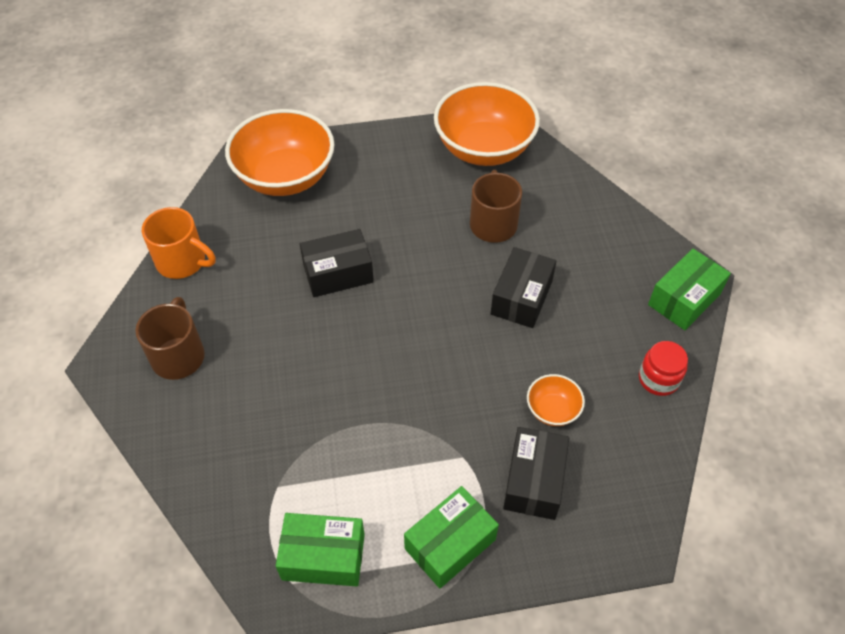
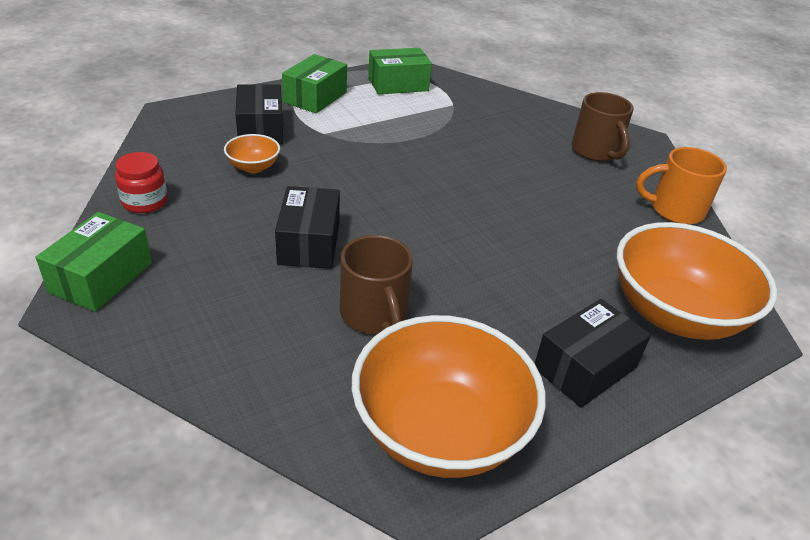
camera: 155 degrees right, 15 degrees down
(338, 273) = (519, 228): black box -> black box (585, 367)

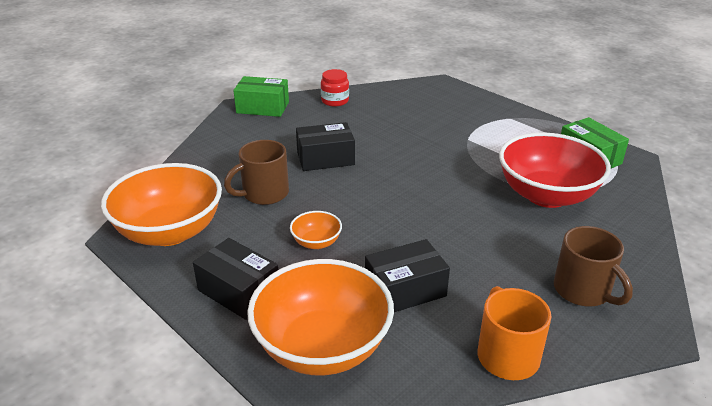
camera: 80 degrees right, 5 degrees down
(253, 167) = (398, 123): orange bowl -> orange bowl (316, 242)
(261, 129) = (449, 115): black box -> black box (405, 290)
(315, 97) = (519, 125): green box -> none
(454, 124) = (546, 195): none -> red bowl
(596, 151) = (583, 291): brown mug -> brown mug turned 90 degrees counterclockwise

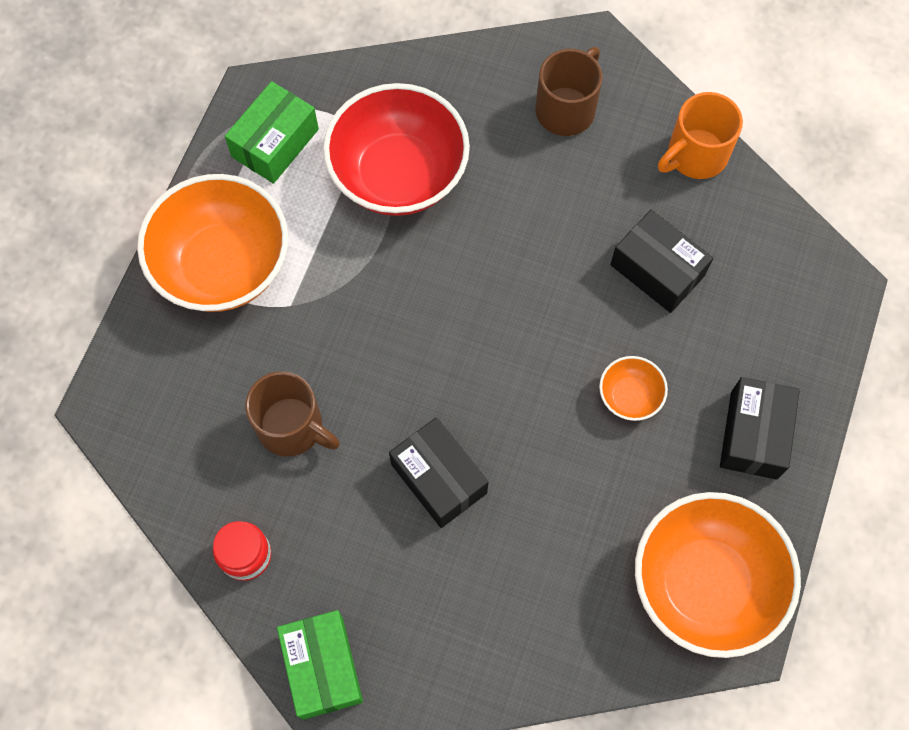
camera: 115 degrees left, 35 degrees up
(264, 194) = (567, 515): brown mug -> brown mug (292, 427)
(322, 347) = (777, 313): orange bowl -> orange bowl (223, 265)

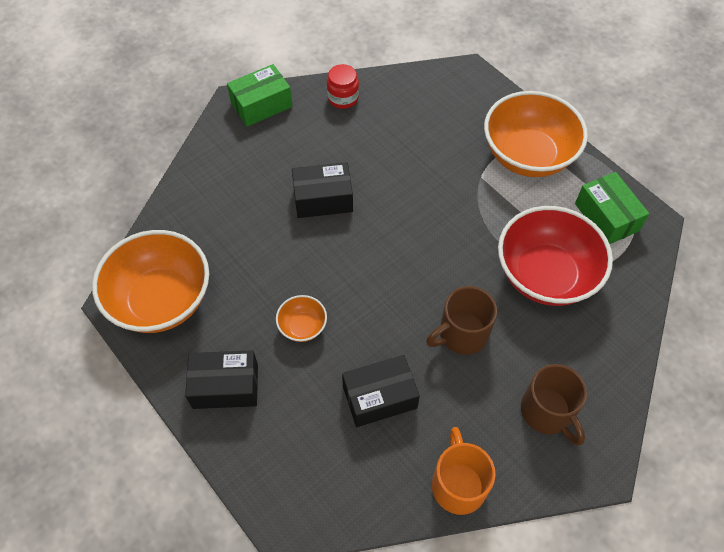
camera: 120 degrees right, 10 degrees down
(292, 427) = (401, 146): brown mug -> brown mug (461, 334)
(322, 667) = (261, 105): green box -> green box turned 45 degrees counterclockwise
(753, 435) = (225, 386): black box -> black box turned 45 degrees counterclockwise

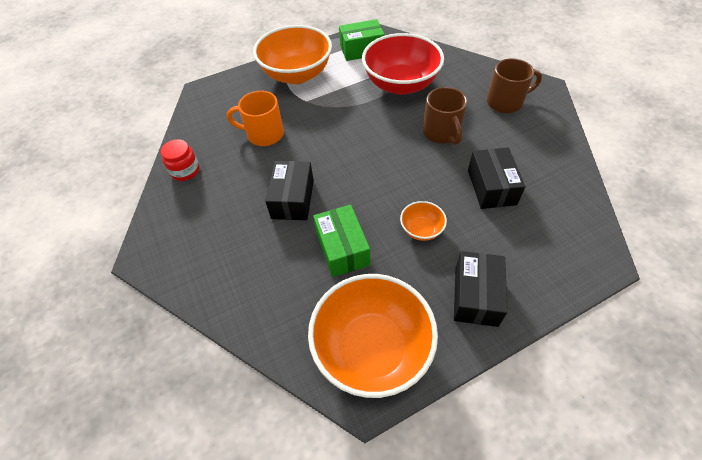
camera: 75 degrees left, 5 degrees down
(261, 105) = (159, 234): green box -> green box (342, 248)
(458, 484) = (560, 154): orange mug -> orange mug (264, 134)

